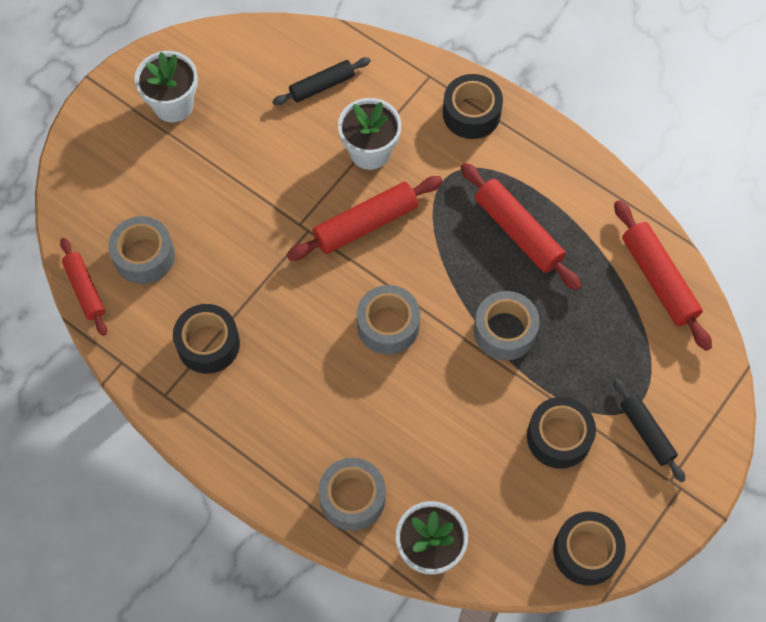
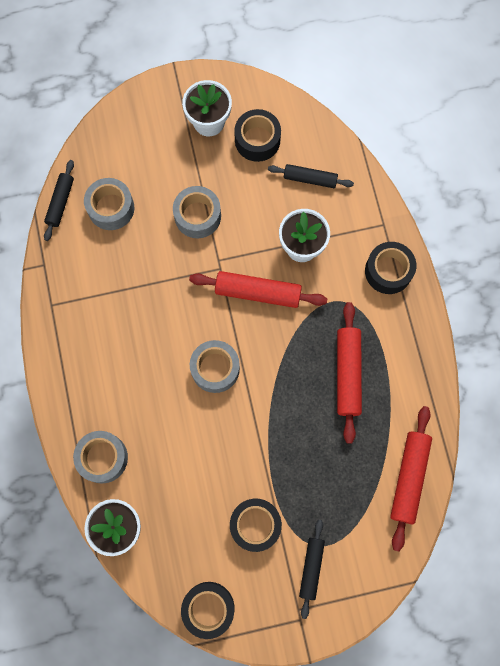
camera: 40 degrees right, 10 degrees up
(85, 290) = (60, 202): red rolling pin -> black rolling pin
(208, 344) = (101, 294): black tape -> black tape (257, 140)
(504, 331) = (282, 431): grey tape -> grey tape (197, 216)

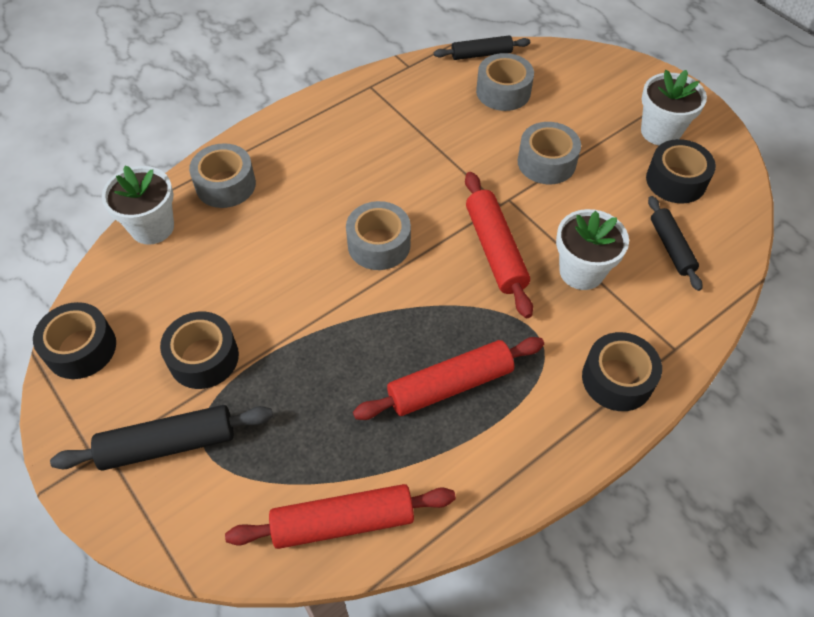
camera: 65 degrees right, 20 degrees down
(311, 568) = (169, 444): black rolling pin -> black rolling pin, size x1.54

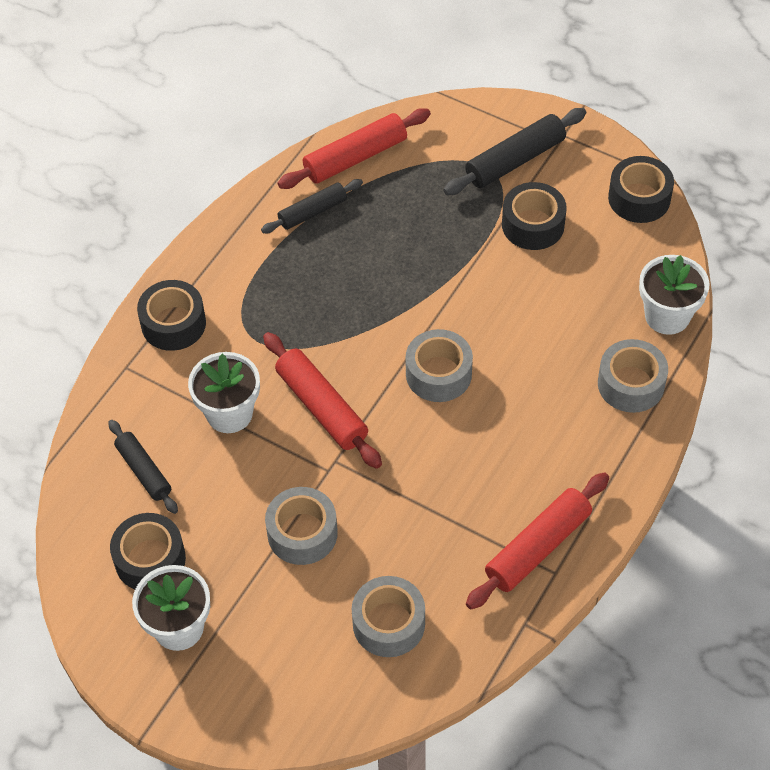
camera: 160 degrees right, 0 degrees up
(450, 385) = (315, 272): red rolling pin -> red rolling pin (538, 547)
(481, 54) = (441, 680): black rolling pin -> black rolling pin (312, 212)

